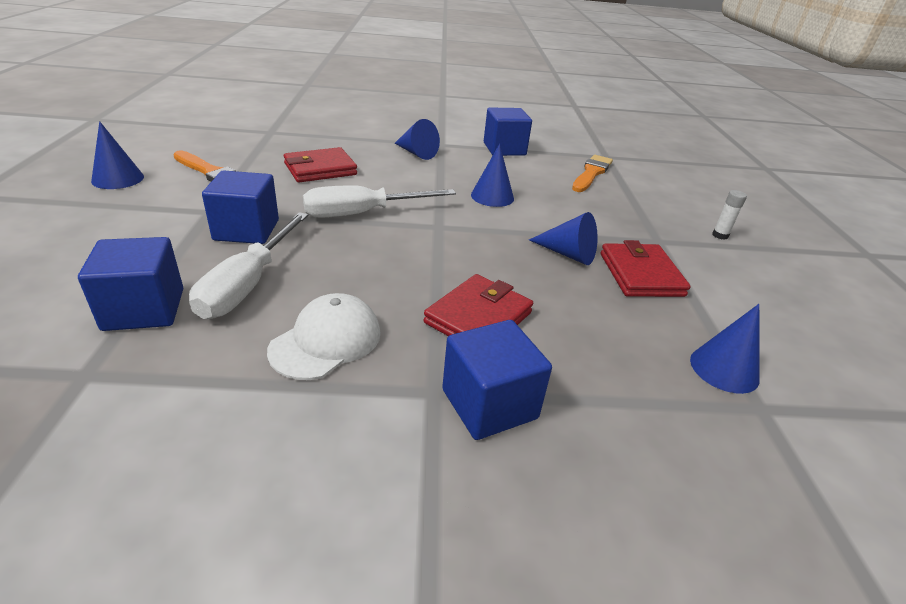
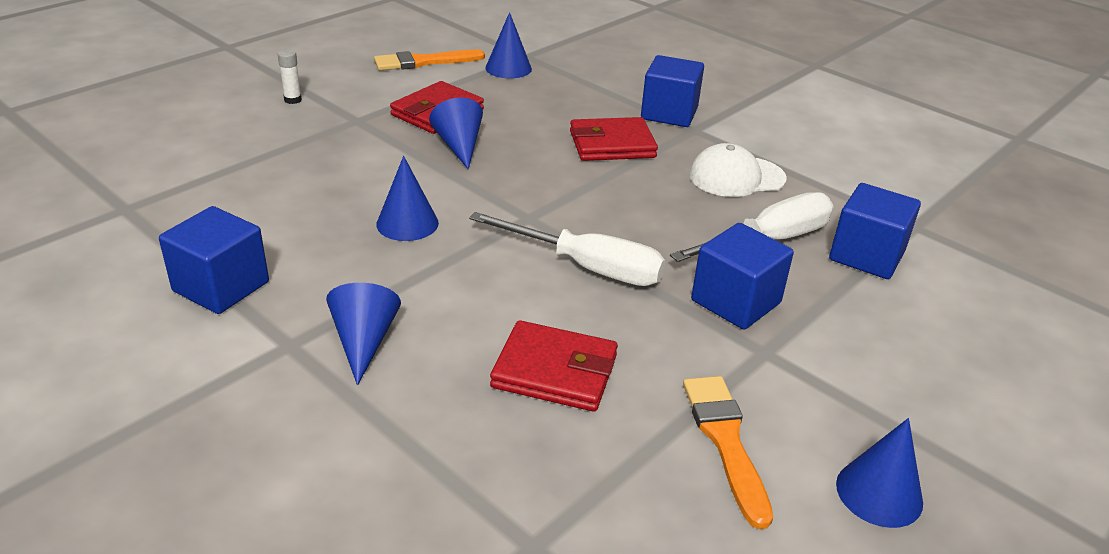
camera: 135 degrees left, 0 degrees up
(591, 173) = (219, 197): orange brush -> orange brush (424, 62)

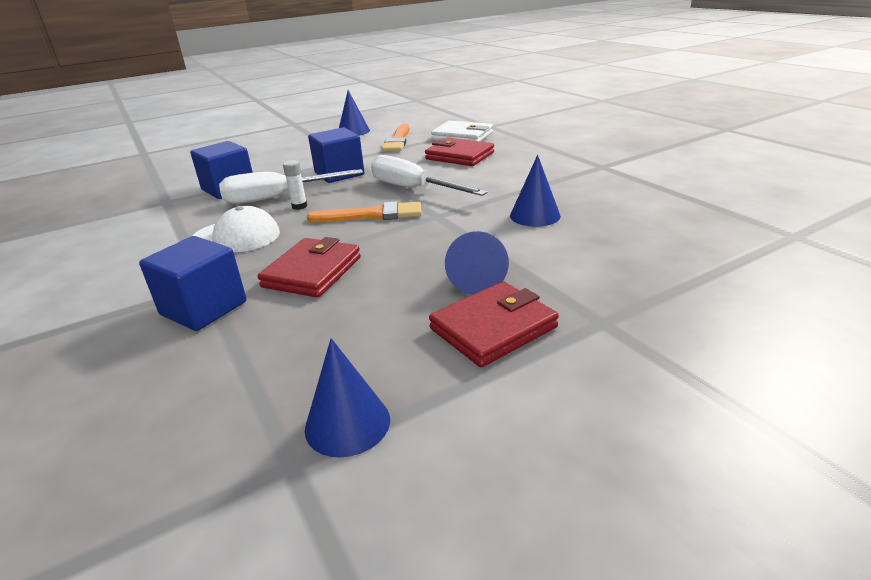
camera: 160 degrees left, 5 degrees down
(221, 286) = (661, 187): blue cube -> none
(293, 100) = (715, 368): white glue stick -> white glue stick (299, 206)
(364, 341) = (559, 166): blue cone -> none
(424, 62) = (499, 460): orange brush -> orange brush (371, 215)
(583, 471) = (462, 136): none -> white wallet
(612, 144) = (312, 272): red wallet -> red wallet turned 75 degrees counterclockwise

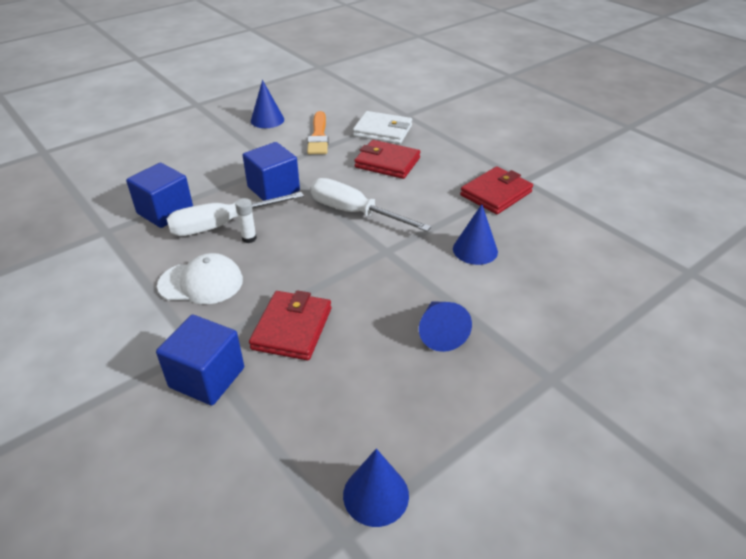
camera: 10 degrees left, 10 degrees up
(371, 215) = (324, 251): orange brush -> none
(493, 328) = (466, 389): red wallet -> red wallet (496, 194)

